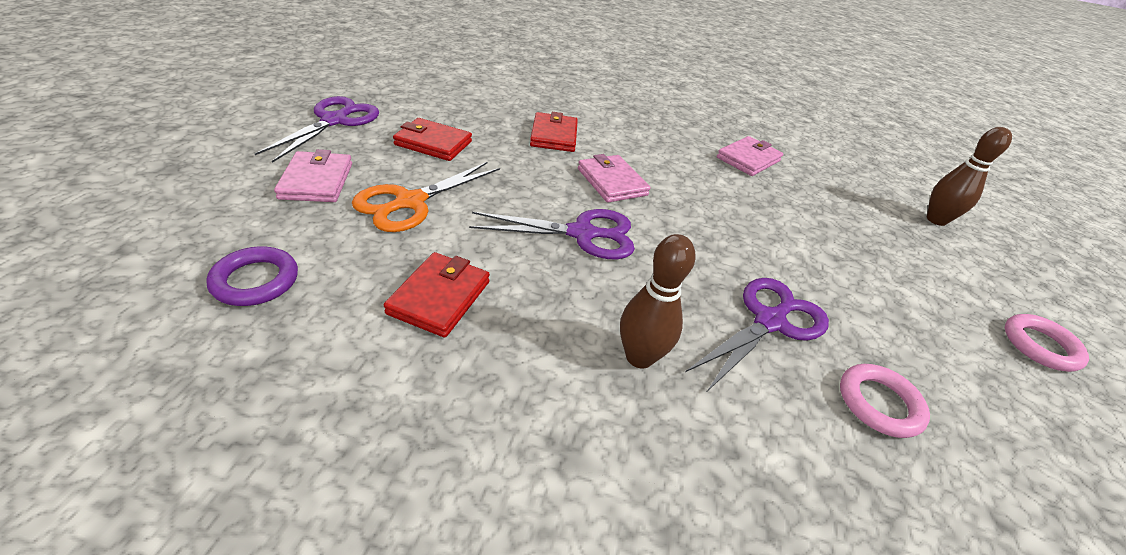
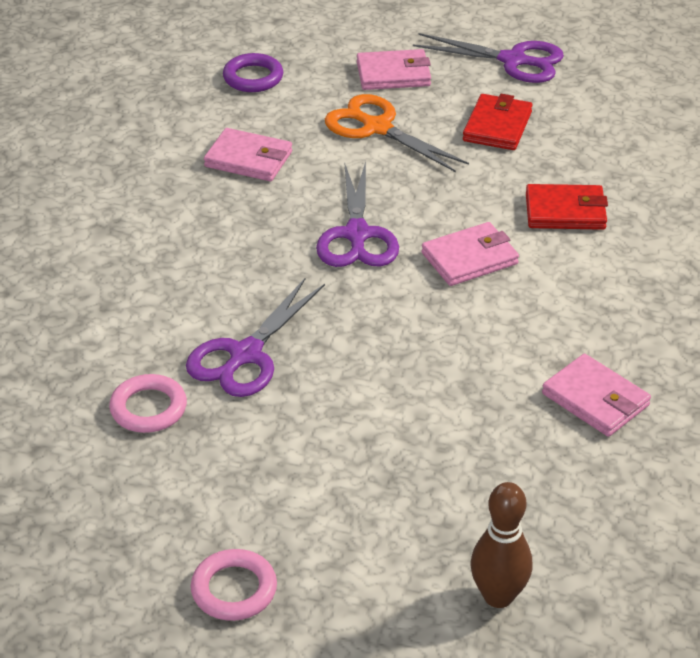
camera: 95 degrees right, 0 degrees up
(439, 297) = (248, 159): red wallet -> pink wallet
(639, 357) = (193, 265): brown bowling pin -> none
(770, 322) = (245, 355): purple scissors -> purple scissors turned 75 degrees clockwise

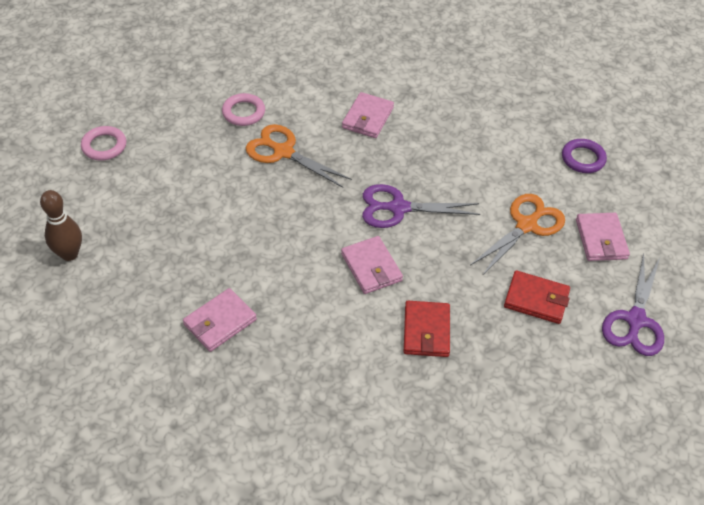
camera: 90 degrees right, 10 degrees up
(245, 355) = (283, 152): purple scissors -> orange scissors
(248, 159) = (481, 155): pink wallet -> pink wallet (367, 118)

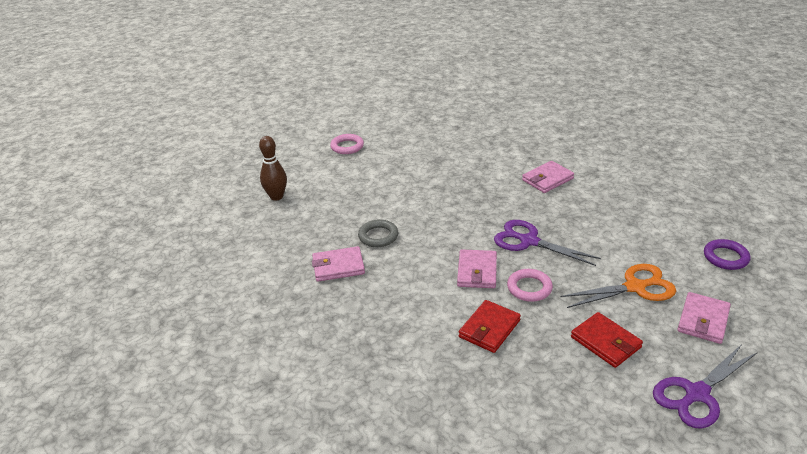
camera: 35 degrees right, 15 degrees down
(236, 263) = (378, 236): none -> grey ring
(243, 112) = (455, 152): pink ring -> pink ring (529, 288)
(283, 152) = (466, 182): orange scissors -> none

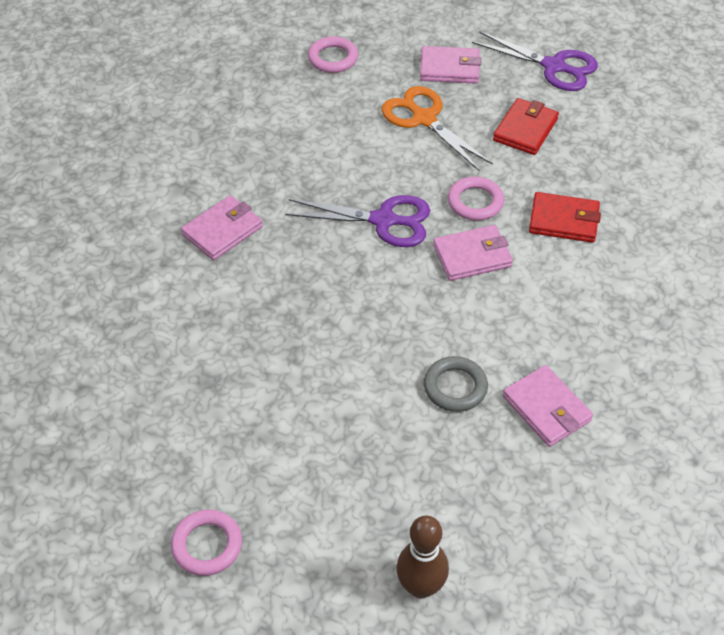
camera: 115 degrees left, 15 degrees up
(529, 241) = (383, 221): purple scissors -> purple scissors turned 90 degrees counterclockwise
(547, 179) = (222, 231): pink wallet -> pink wallet turned 75 degrees counterclockwise
(725, 257) = (333, 58): purple ring -> pink ring

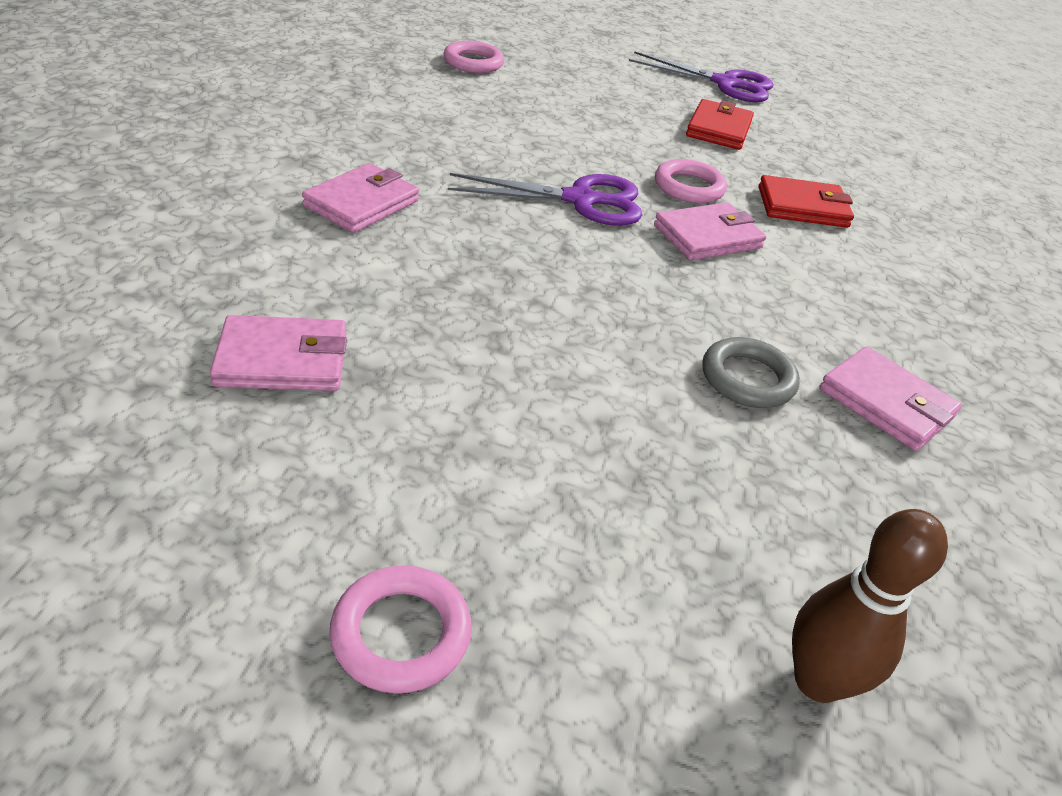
camera: 15 degrees left, 10 degrees down
(424, 119) = (598, 115): orange scissors -> none
(449, 68) = (611, 78): pink wallet -> pink wallet (282, 360)

